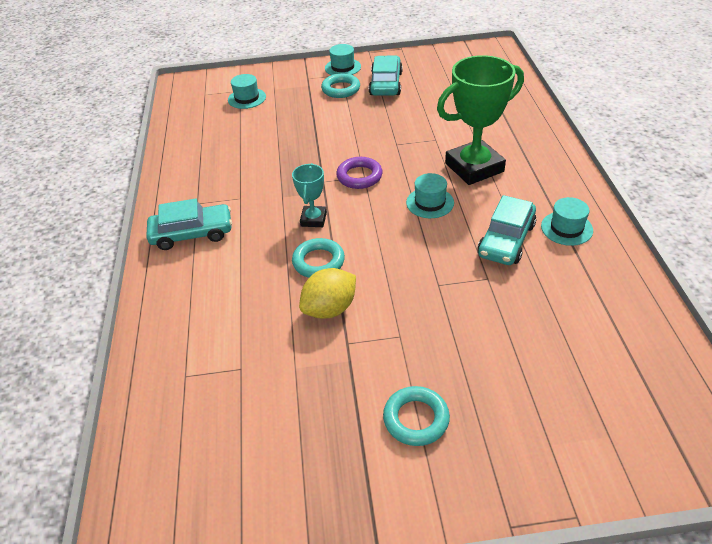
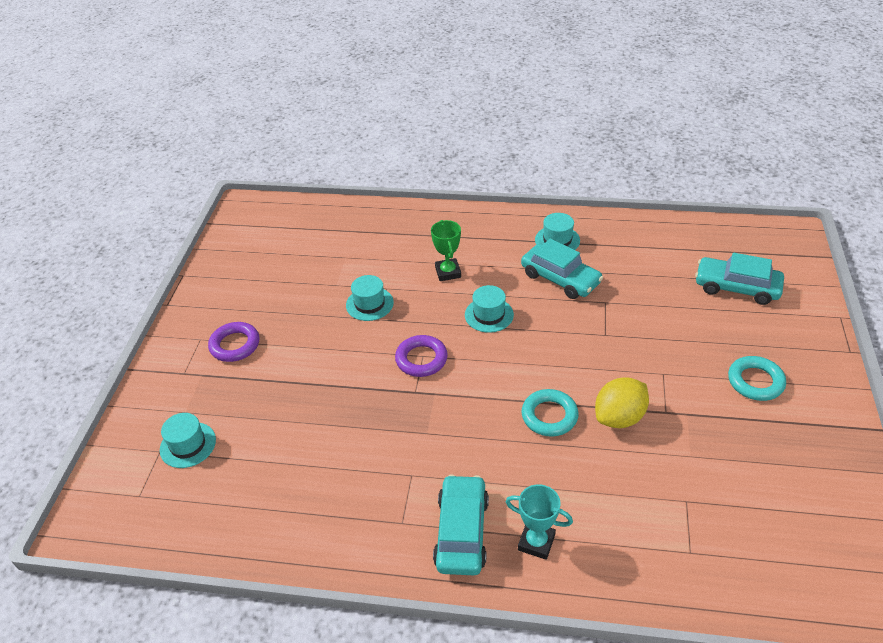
camera: 75 degrees left, 0 degrees up
(313, 219) = (479, 410): turquoise trophy -> turquoise trophy (536, 542)
(330, 309) = (619, 417): yellow lemon -> yellow lemon turned 75 degrees clockwise
(341, 89) = (235, 345): turquoise ring -> purple ring
(342, 67) = (184, 335): turquoise hat -> turquoise hat (369, 304)
(386, 84) = (252, 303): turquoise car -> turquoise car (736, 287)
(474, 167) = (448, 272): green trophy -> green trophy, size x0.51

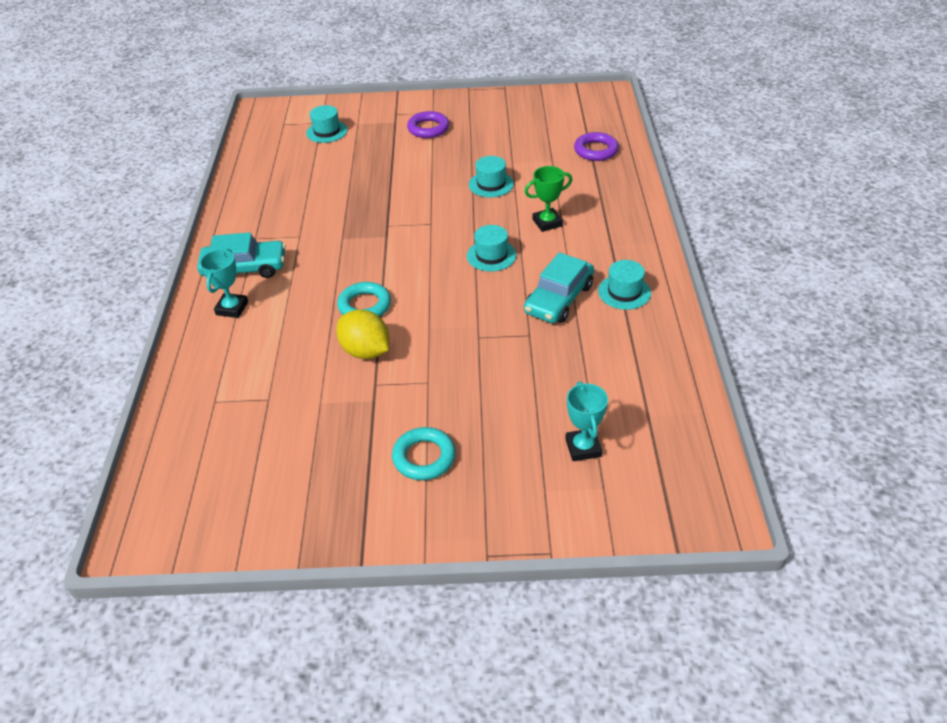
camera: 80 degrees right, 0 degrees up
(421, 359) = (426, 223): purple ring -> purple ring (596, 150)
(736, 287) = (583, 448): turquoise car -> turquoise trophy

